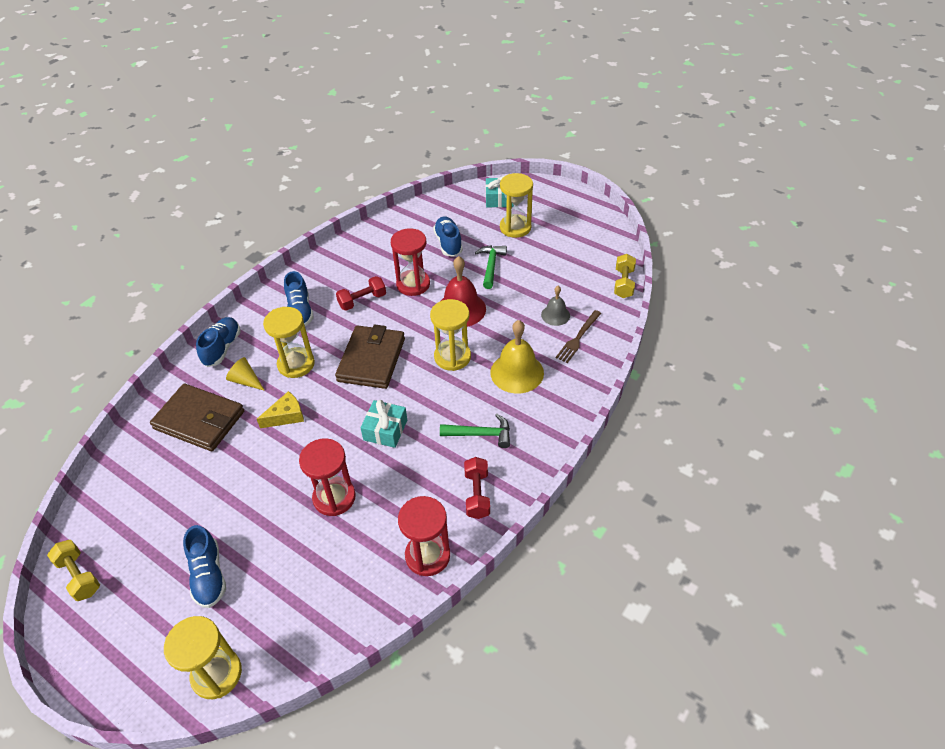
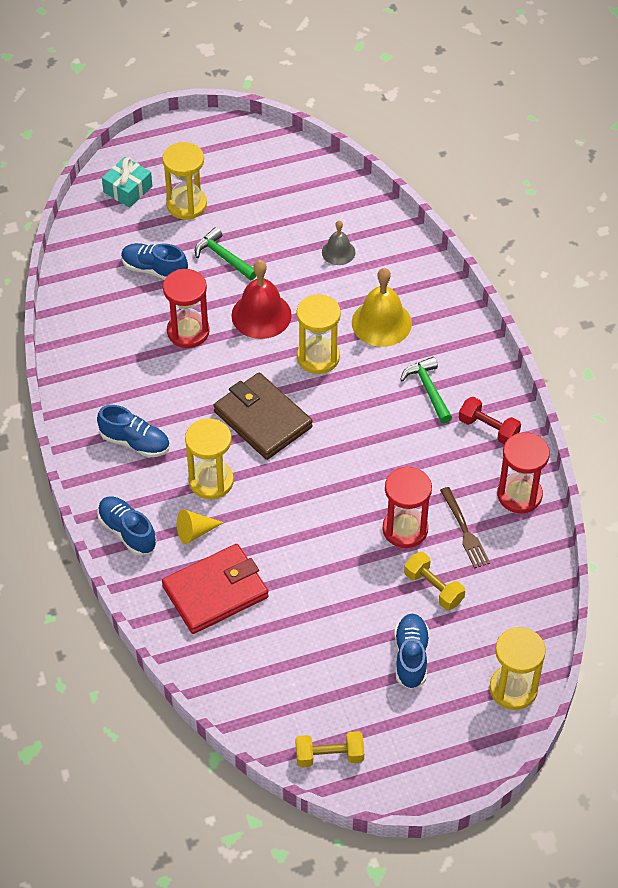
camera: 55 degrees left, 5 degrees up
(199, 420) = (215, 592): brown wallet -> red wallet
(208, 575) = (411, 657): blue shoe -> blue shoe turned 105 degrees counterclockwise
(286, 416) = (274, 520): yellow cheese -> none
(362, 301) = (171, 384): red dumbbell -> none
(385, 430) = (361, 454): turquoise gift -> none
(481, 434) = (428, 389): green hammer -> green hammer turned 60 degrees counterclockwise
(578, 338) = (382, 255): brown fork -> brown fork (464, 531)
(623, 283) = (347, 179): yellow dumbbell -> yellow dumbbell (433, 588)

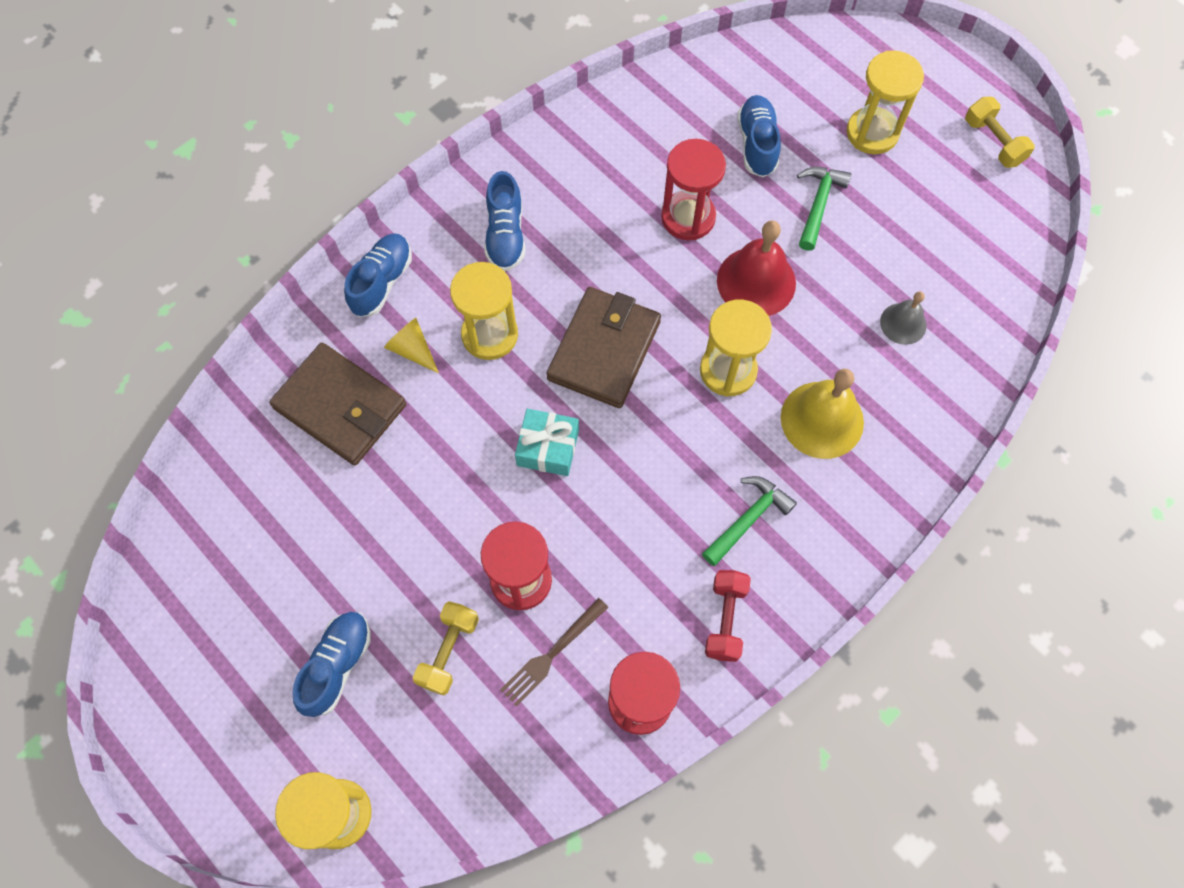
camera: 65 degrees right, 15 degrees up
(128, 189) = (857, 66): turquoise gift -> turquoise gift (548, 448)
(215, 592) = (340, 406): red wallet -> brown wallet
(329, 756) = (165, 628): yellow dumbbell -> yellow dumbbell (993, 142)
(411, 657) = (337, 665): blue shoe -> blue shoe turned 45 degrees counterclockwise

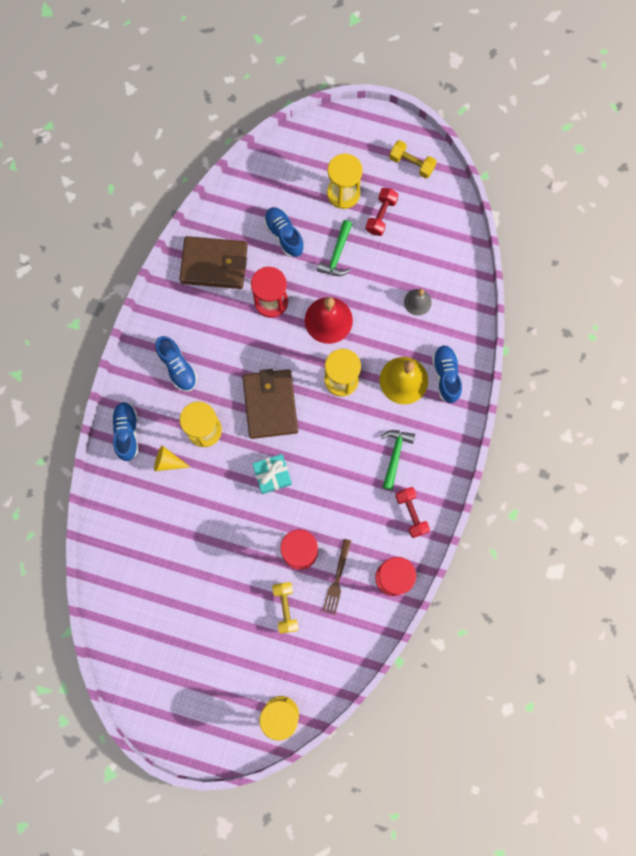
camera: 30 degrees left, 10 degrees up
(337, 665) = (235, 646): blue shoe -> blue shoe (446, 376)
(340, 406) = (150, 515): brown wallet -> brown wallet (214, 264)
(818, 204) = (337, 254): green hammer -> green hammer turned 150 degrees counterclockwise
(911, 185) = (381, 215): none -> red dumbbell

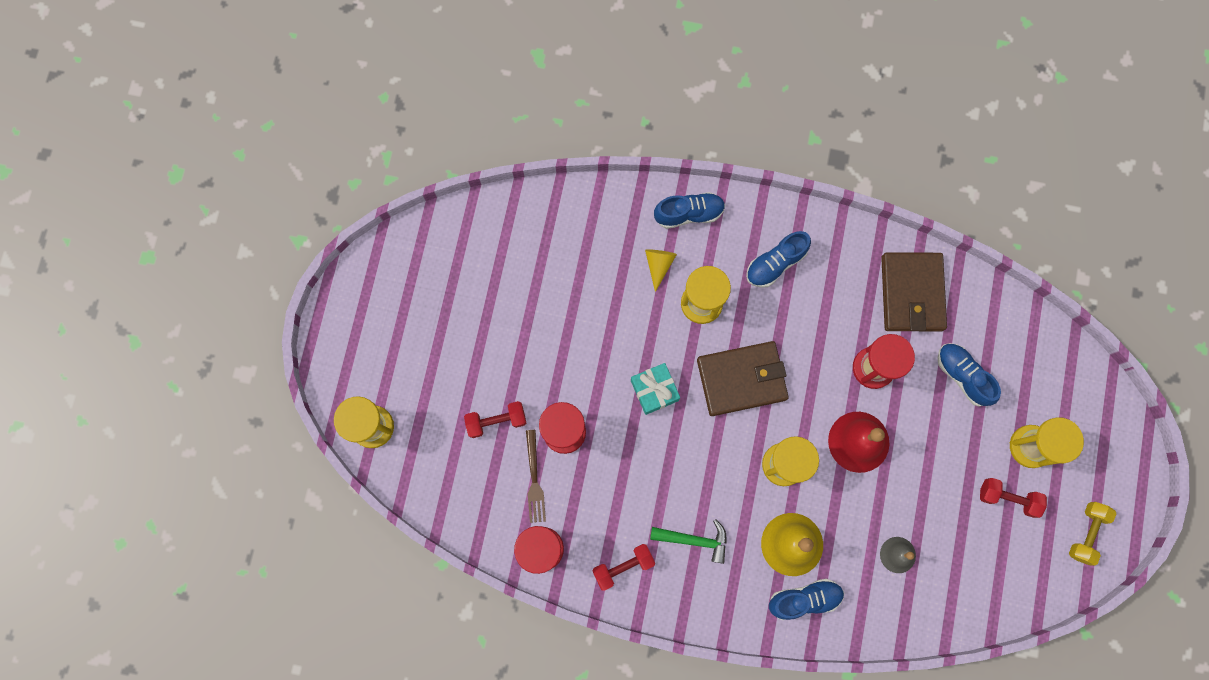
camera: 85 degrees right, 0 degrees up
(284, 235) = (962, 376): blue shoe -> blue shoe turned 90 degrees counterclockwise
(285, 608) = (496, 421): yellow dumbbell -> red dumbbell
(337, 254) = (946, 445): green hammer -> none
(337, 579) = (534, 480): brown fork -> brown fork turned 105 degrees counterclockwise

